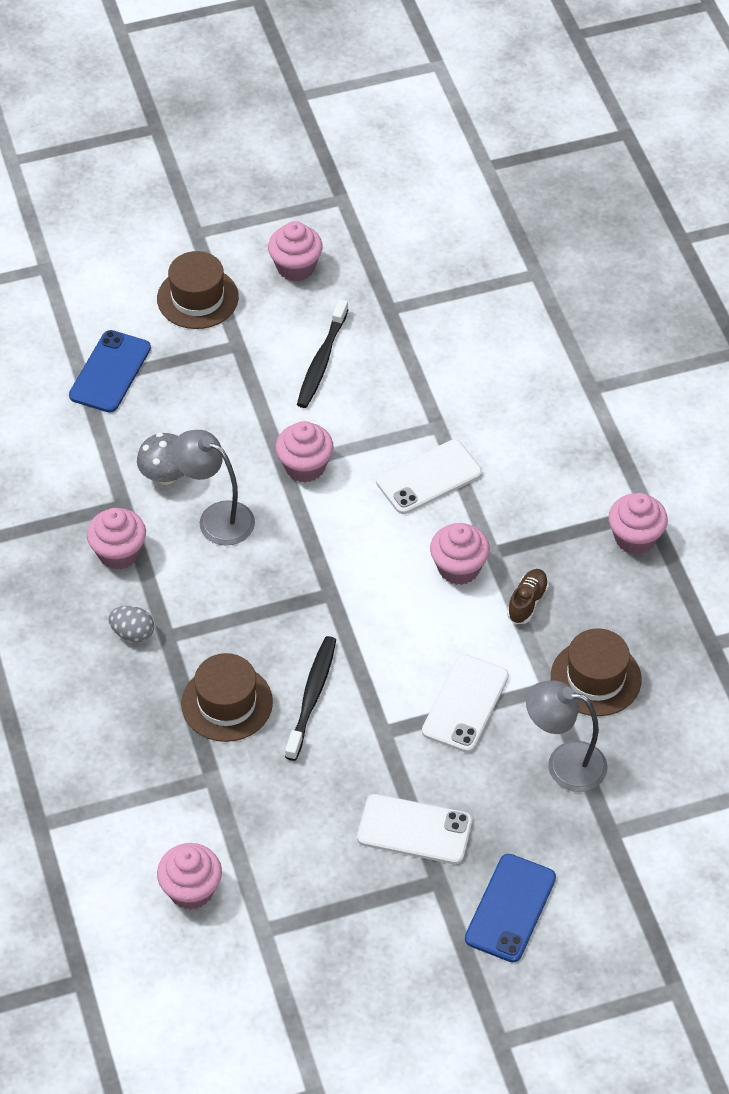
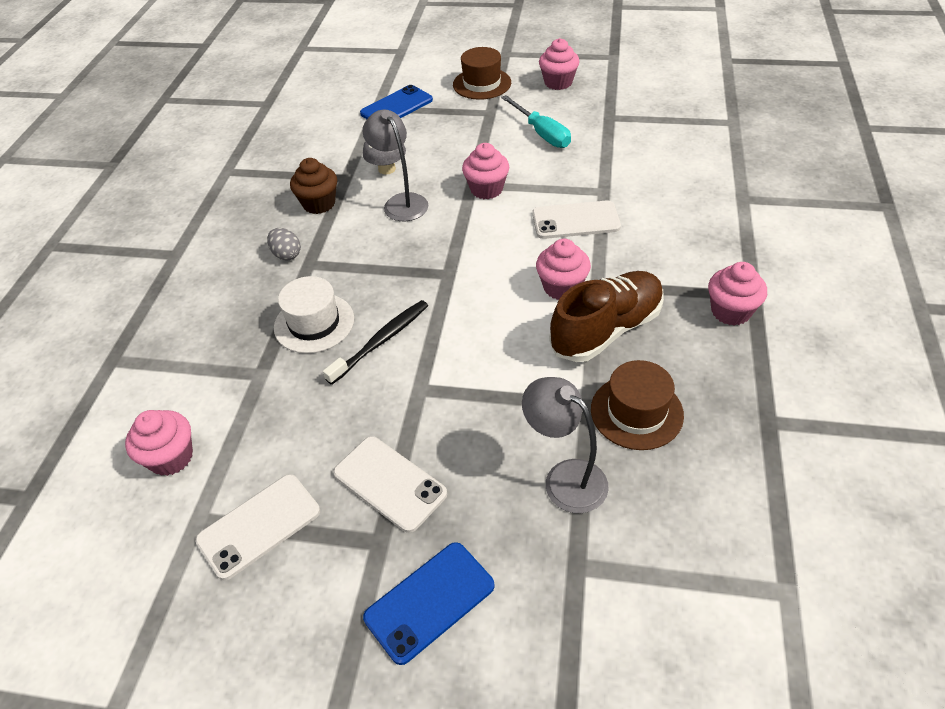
camera: 30 degrees right, 5 degrees down
(118, 553) = (319, 204): pink cupcake -> brown cupcake
(227, 703) = (314, 323): brown hat -> white hat
(322, 360) = (542, 133): black toothbrush -> turquoise screwdriver
(465, 704) = (504, 391): white phone -> white phone (259, 526)
(527, 602) = (606, 330): brown shoe -> brown shoe, size x2.18

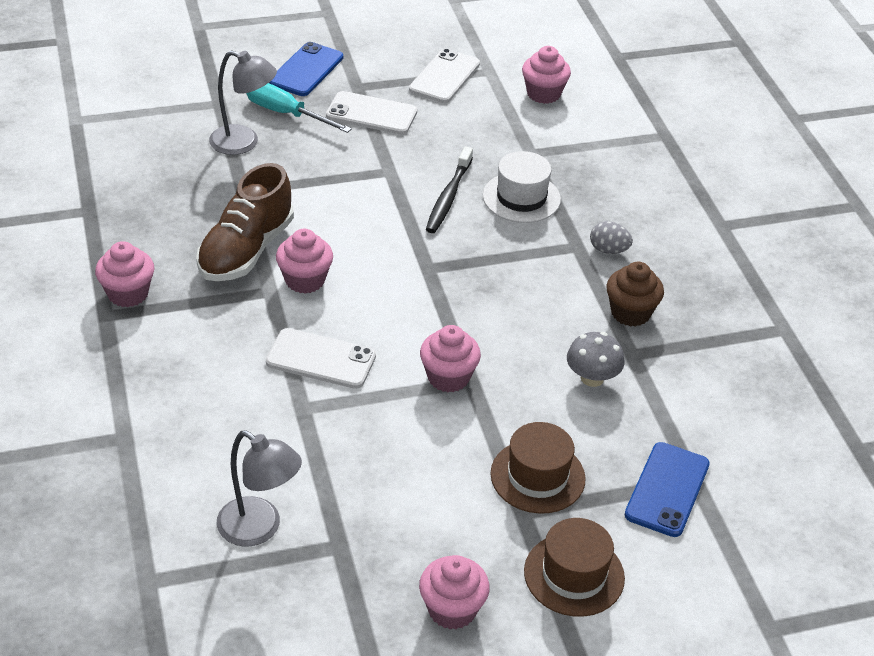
camera: 150 degrees right, 5 degrees down
(401, 202) = (538, 336): grey lamp -> grey lamp (259, 529)
(542, 133) = (425, 487): turquoise screwdriver -> turquoise screwdriver (286, 113)
(575, 220) = (321, 359): white phone -> white phone turned 45 degrees clockwise
(636, 412) = (200, 194): brown hat -> brown hat (537, 476)

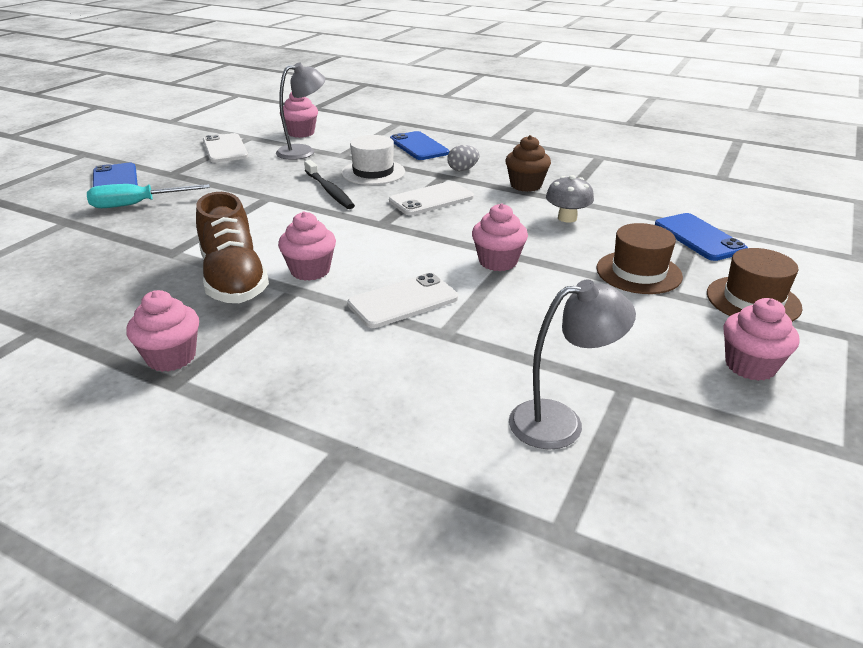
camera: 45 degrees left, 10 degrees down
(244, 143) = (127, 231): grey lamp -> grey lamp (303, 151)
(371, 114) = (204, 180): white phone -> white phone (431, 199)
(623, 188) = (419, 146): none -> blue phone

